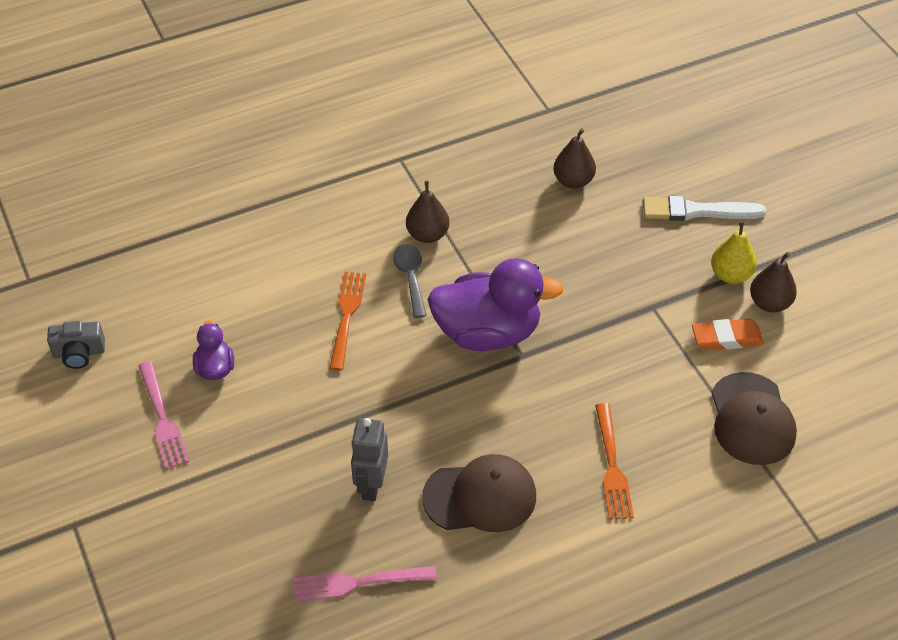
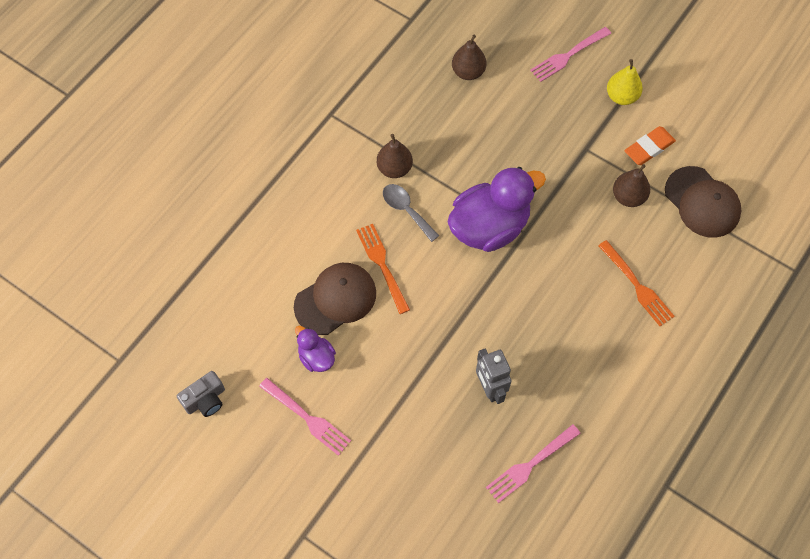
camera: 30 degrees left, 15 degrees up
(480, 497) = (567, 356): brown cap -> brown cap (335, 299)
(697, 211) = (568, 55): white brush -> pink fork
(769, 303) = (660, 106): brown pear -> brown pear (628, 197)

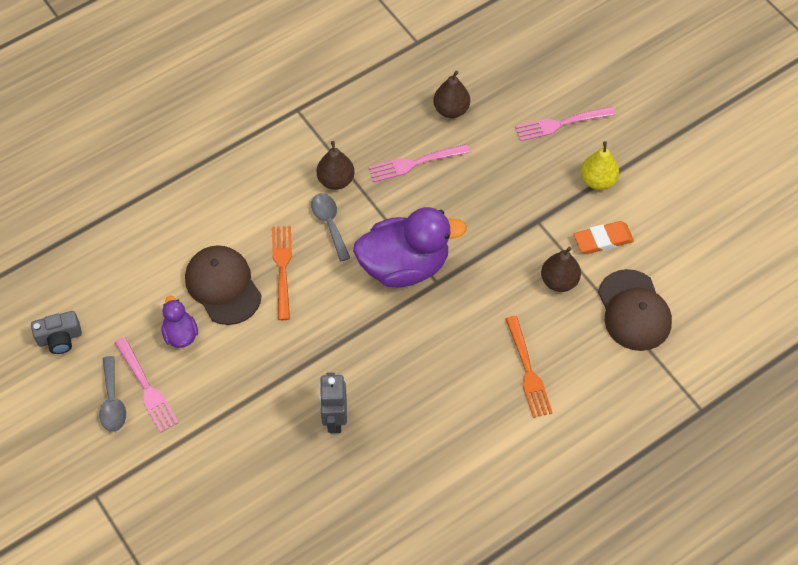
camera: 20 degrees right, 5 degrees down
(281, 442) = (112, 401): none -> grey spoon
(335, 299) = (223, 286): brown cap -> brown cap turned 105 degrees counterclockwise
(530, 465) = (341, 505): pink fork -> pink fork (415, 163)

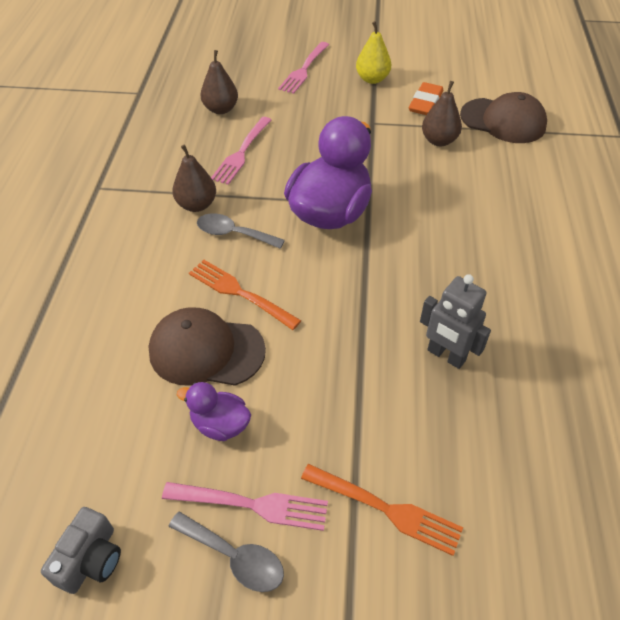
camera: 50 degrees left, 10 degrees down
(528, 370) = (507, 201): orange fork -> orange fork (386, 509)

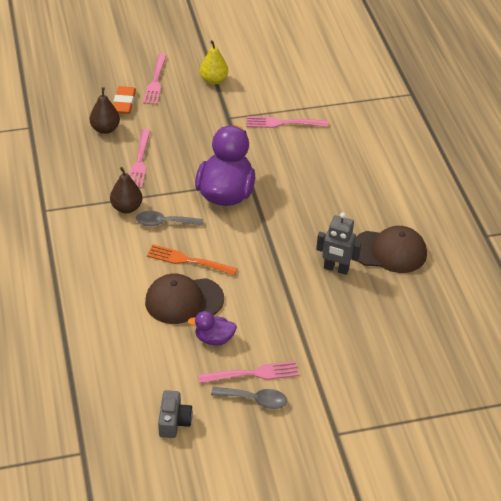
camera: 20 degrees left, 5 degrees down
(386, 509) = (329, 357): orange fork -> none
(425, 103) = (262, 93): orange eraser -> orange eraser (124, 103)
(439, 141) = (283, 123): brown pear -> pink fork
(503, 121) = (324, 98): brown cap -> brown cap (389, 251)

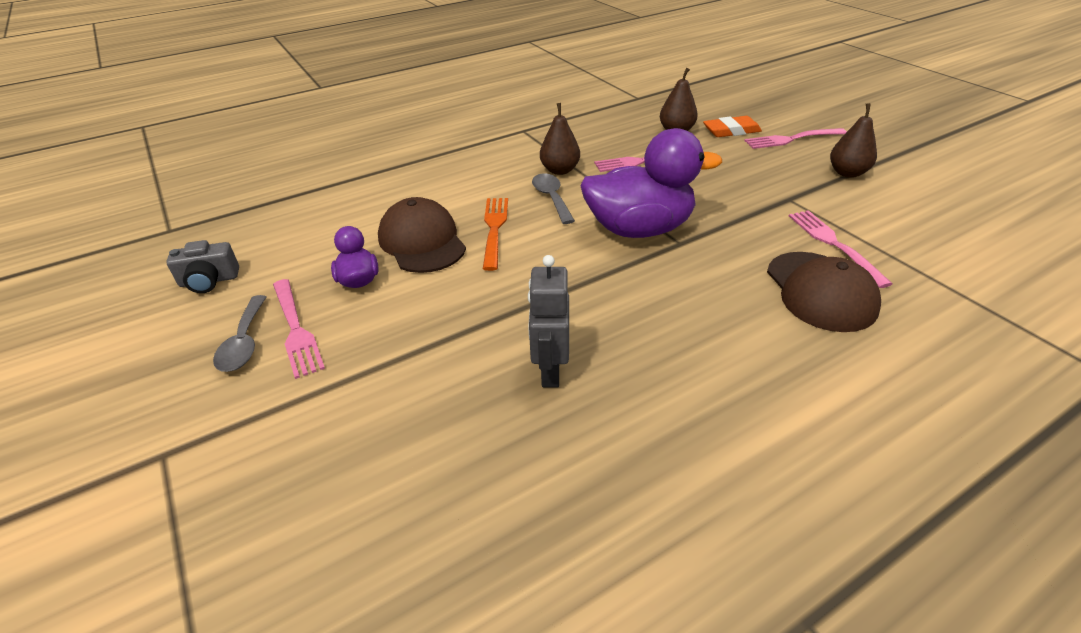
camera: 75 degrees right, 5 degrees down
(213, 80) = (847, 173): yellow pear -> brown pear
(389, 251) = (634, 436): brown cap -> brown cap (820, 291)

